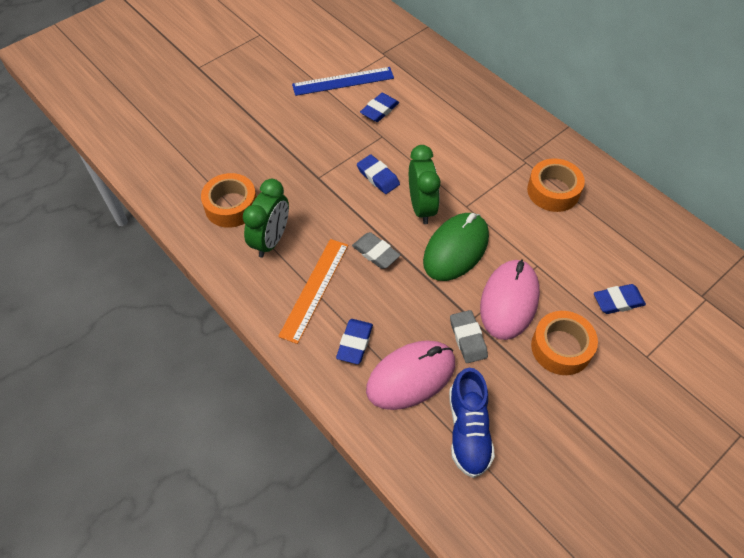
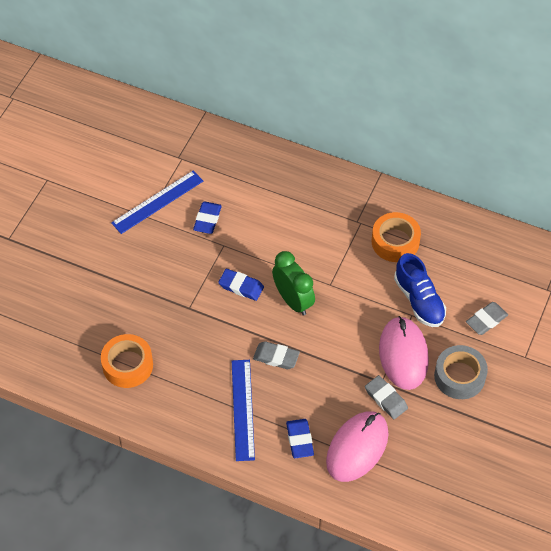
camera: 25 degrees left, 0 degrees up
(271, 240) = (181, 382): green clock -> none
(314, 289) = (243, 409): orange ruler -> blue ruler
(456, 249) = (340, 327): green mouse -> none
(468, 430) = (420, 470): blue shoe -> blue shoe (419, 300)
(561, 347) = (459, 376): orange tape -> grey tape
(618, 301) = (486, 320): blue eraser -> grey eraser

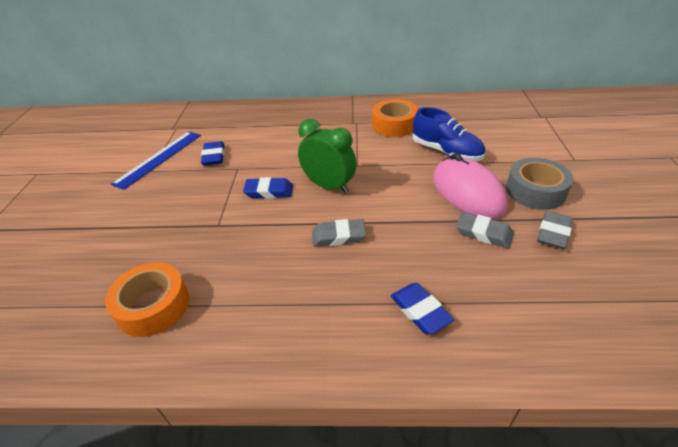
camera: 20 degrees left, 15 degrees down
(243, 409) = (327, 302): blue ruler -> none
(357, 448) = (494, 293): pink mouse -> none
(486, 320) = (515, 147): grey eraser -> grey eraser (553, 233)

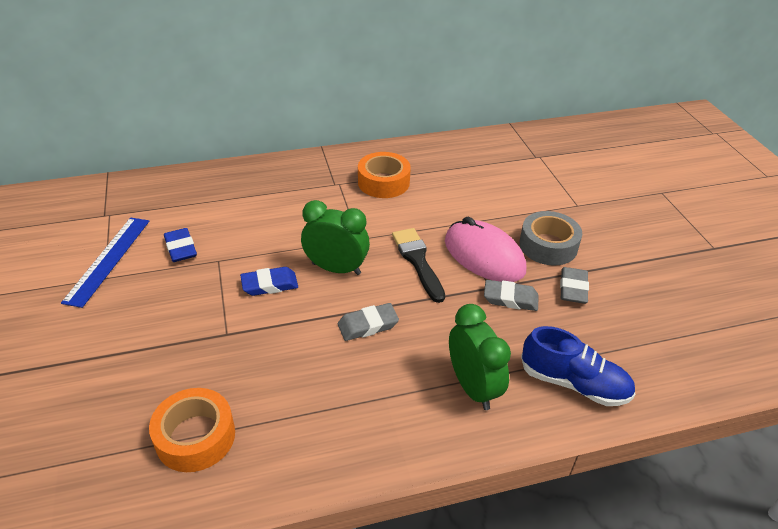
camera: 20 degrees left, 0 degrees up
(403, 189) = (418, 261): none -> black brush
(420, 311) = (473, 387): blue eraser -> green clock
(446, 152) = (450, 211): blue shoe -> blue shoe (574, 383)

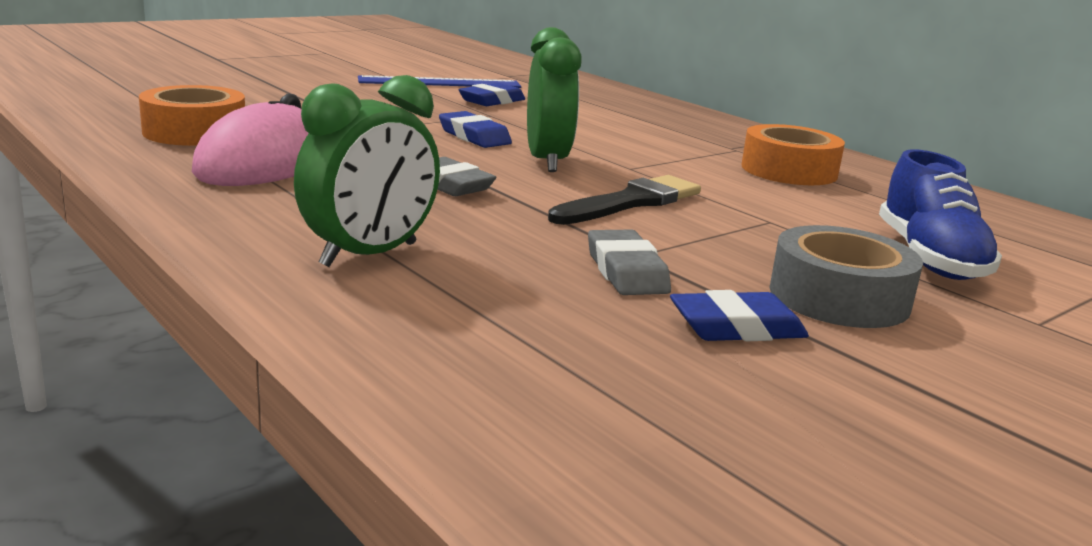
camera: 65 degrees right, 20 degrees down
(484, 256) = (716, 245): pink mouse -> pink mouse (264, 163)
(573, 288) = (736, 327): grey eraser -> blue eraser
(574, 383) = (444, 338): blue shoe -> blue shoe (930, 258)

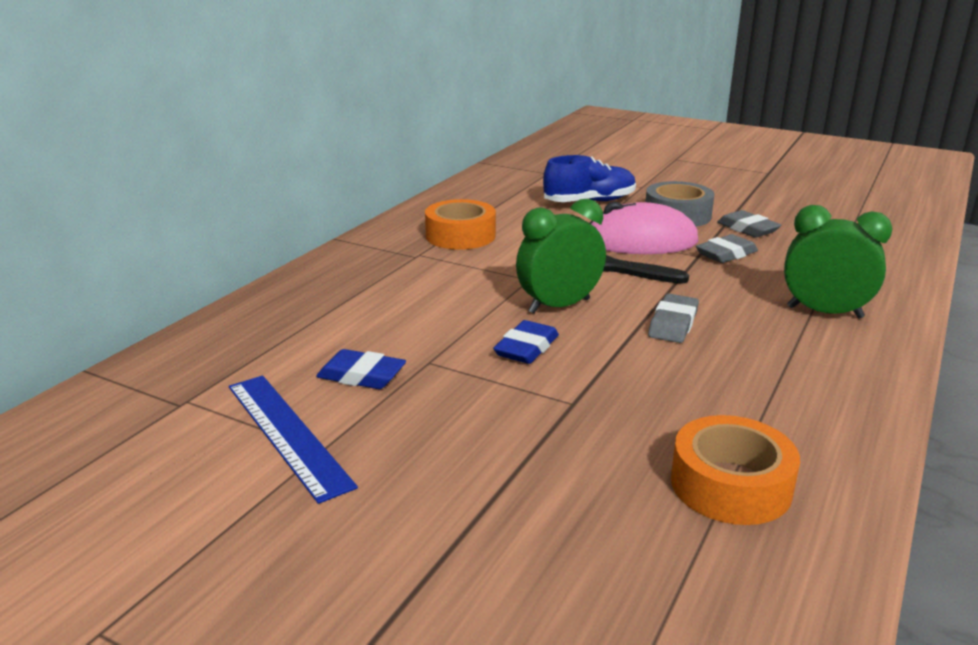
camera: 110 degrees left, 5 degrees up
(264, 163) = (748, 406): pink mouse -> pink mouse (640, 241)
(736, 327) = (747, 229): blue eraser -> grey eraser

